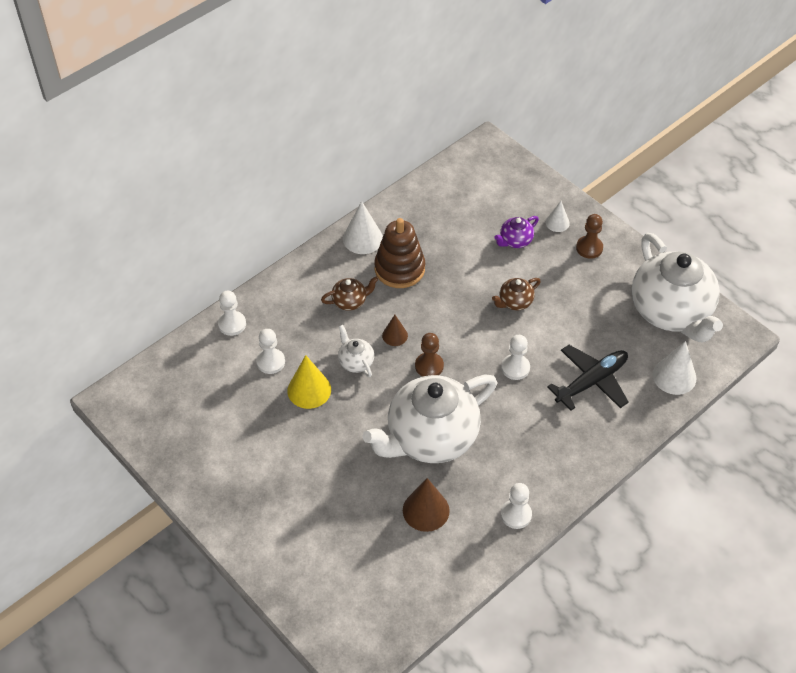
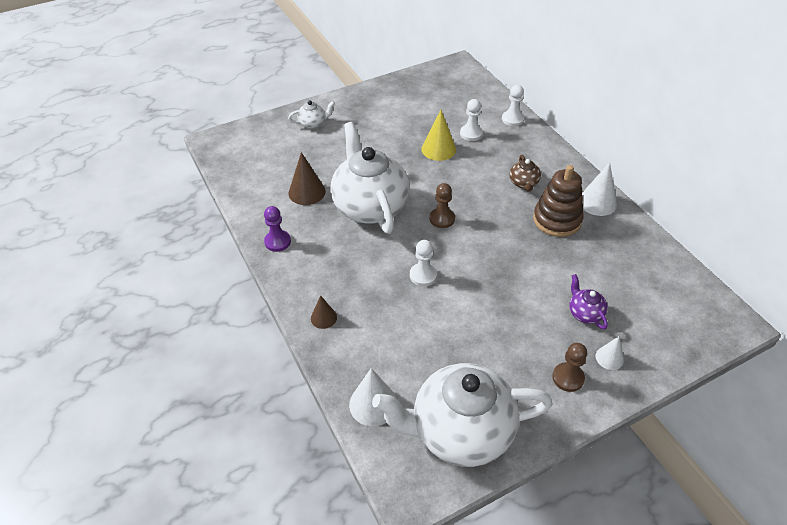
camera: 105 degrees right, 5 degrees down
(355, 362) = (458, 177): white teapot -> white teapot (313, 123)
(395, 335) = (480, 204): brown cone -> brown cone (323, 318)
(515, 302) = (501, 293): brown teapot -> none
(516, 515) = (277, 242): white pawn -> purple pawn
(591, 381) = (389, 329): black plane -> none

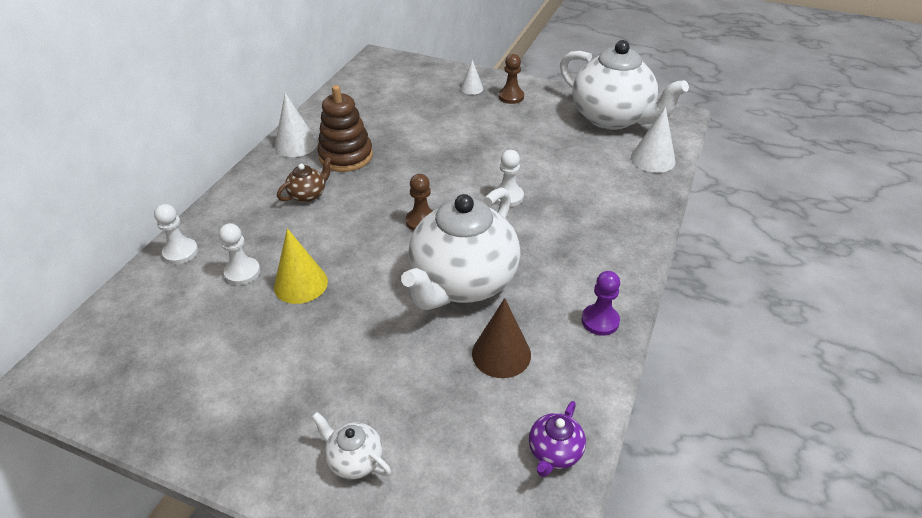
camera: 130 degrees left, 5 degrees down
(323, 318) = (629, 226): brown cone -> none
(584, 313) = (443, 109): purple teapot -> purple teapot (554, 452)

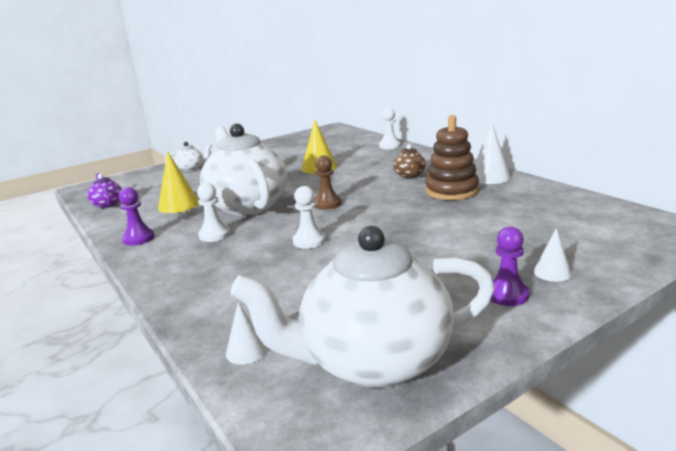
camera: 125 degrees right, 20 degrees down
(242, 272) = (350, 157): white pawn -> white pawn (214, 235)
(501, 354) = (178, 205): brown cone -> yellow cone
(511, 97) = (507, 294): brown pawn -> purple pawn
(653, 159) = (246, 351): white cone -> white cone, size x0.60

